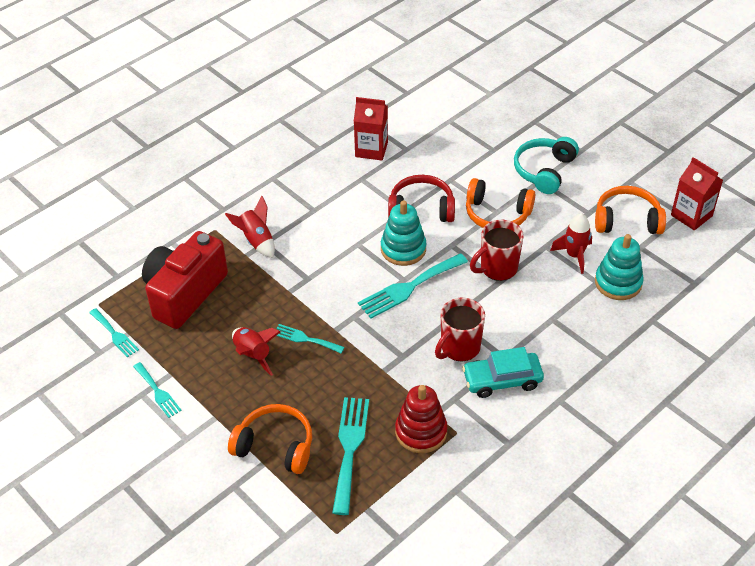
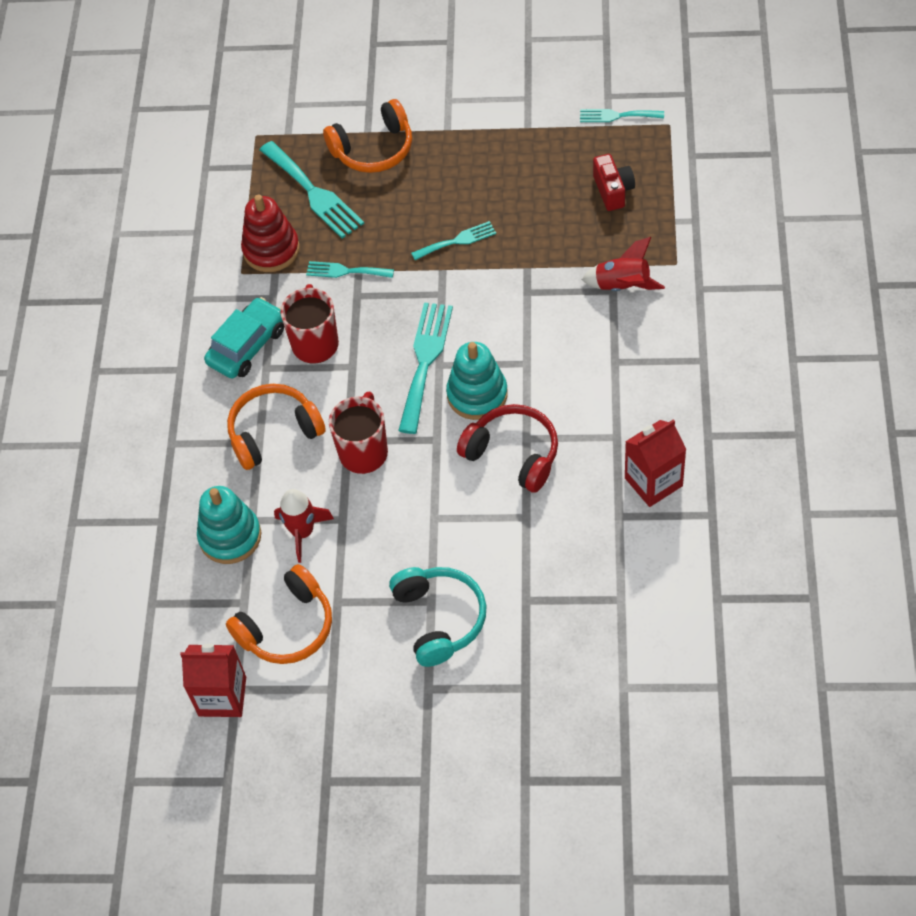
camera: 140 degrees right, 10 degrees up
(157, 392) = (517, 109): turquoise fork -> turquoise fork (345, 271)
(184, 293) = (613, 190): red camera -> red camera, size x0.47
(253, 355) = (483, 193): red rocket -> none
(421, 209) = (513, 454): red headphones -> red headphones turned 105 degrees counterclockwise
(497, 214) = (431, 515): orange headphones -> orange headphones (274, 433)

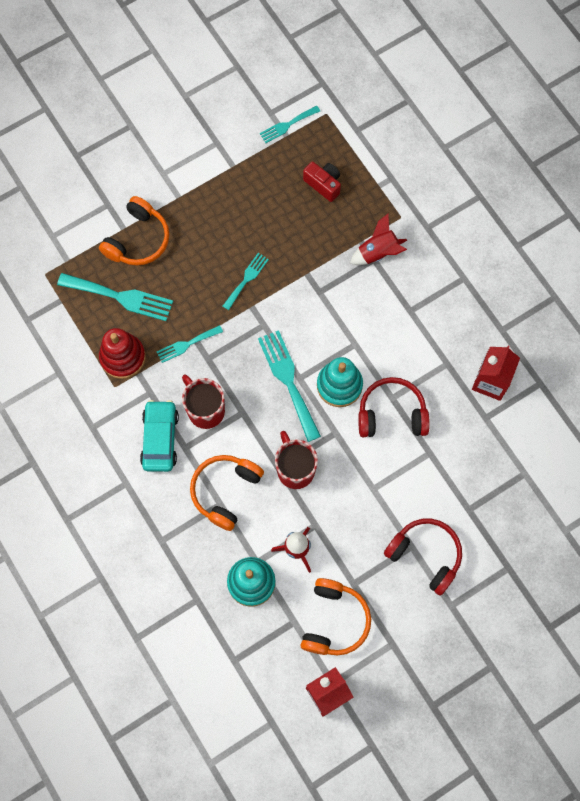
camera: 40 degrees left, 15 degrees up
(439, 619) = (425, 555): turquoise headphones -> red headphones

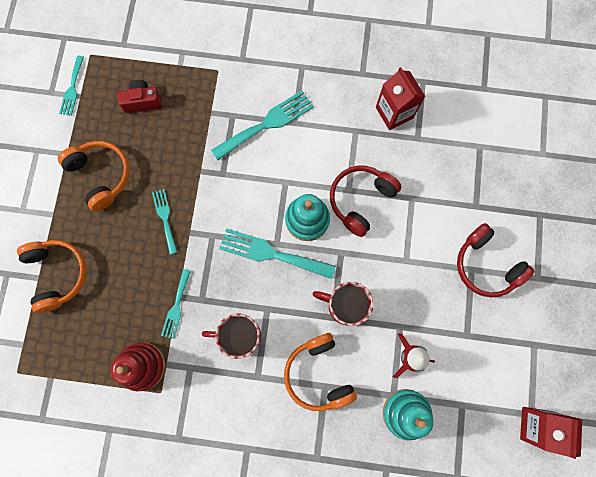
camera: 50 degrees left, 5 degrees up
(120, 297) = (91, 327): turquoise fork -> turquoise fork (267, 124)
(160, 439) = (234, 391): turquoise car -> none
(334, 620) = (484, 373): orange headphones -> orange headphones (101, 176)
(378, 252) = (230, 108): red rocket -> none
(425, 555) = (486, 265): red headphones -> red headphones turned 120 degrees counterclockwise

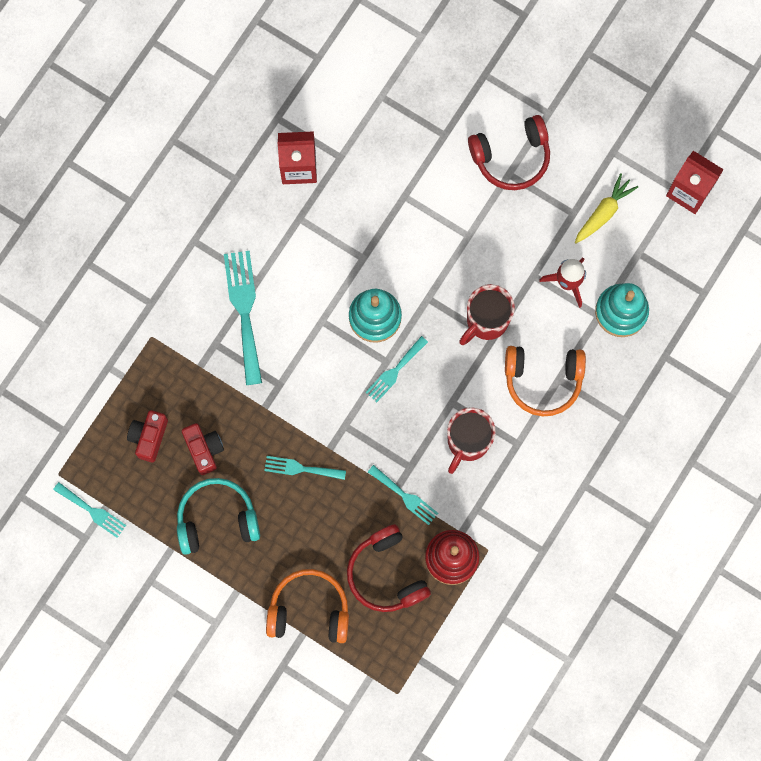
camera: 65 degrees left, 0 degrees up
(101, 176) = (217, 519): orange headphones -> turquoise headphones
(150, 143) = (204, 449): none -> red camera
(271, 253) = (395, 371): turquoise fork -> turquoise fork, size x0.58
(361, 200) = (381, 251): red headphones -> red headphones (386, 573)
(480, 360) = (603, 212): none -> yellow carrot

